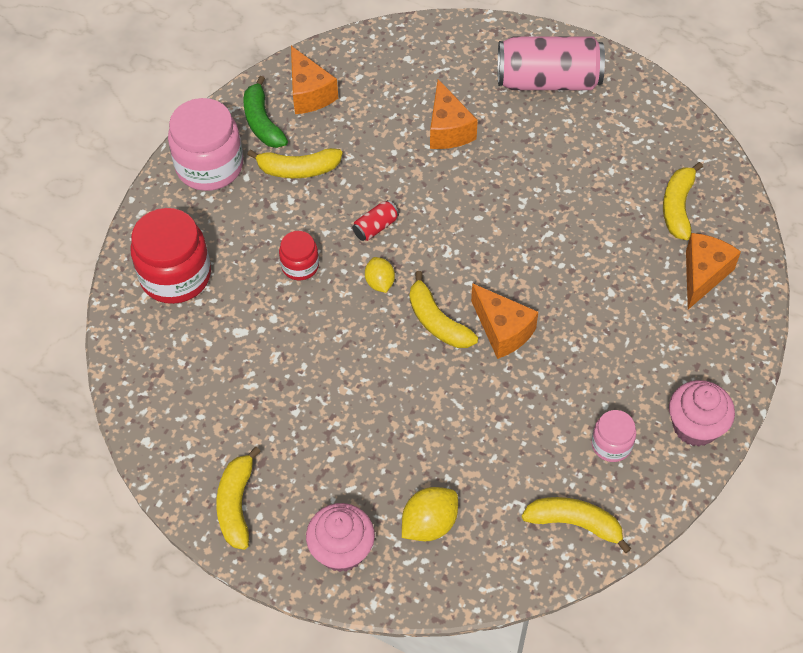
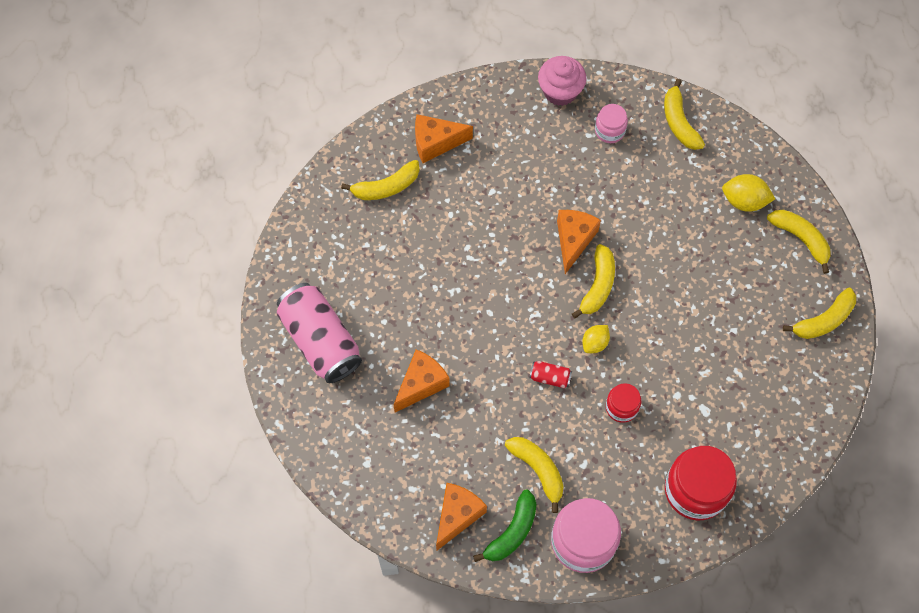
camera: 125 degrees left, 10 degrees up
(342, 550) = (801, 239): pink cupcake -> yellow banana

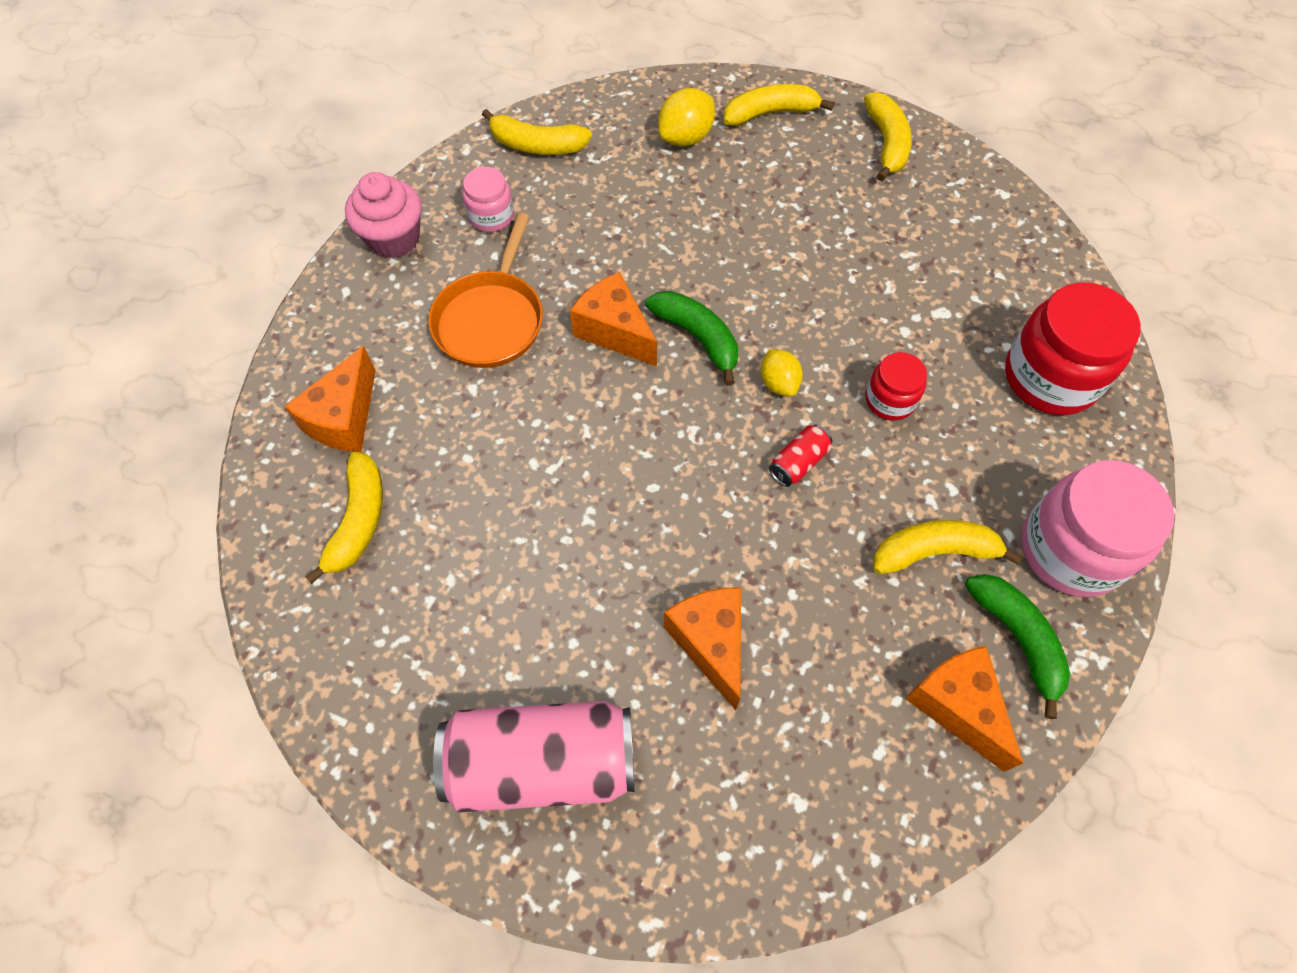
camera: 60 degrees left, 5 degrees down
(540, 174) = (491, 320): none -> orange pan
(598, 285) = (697, 337): yellow banana -> green banana

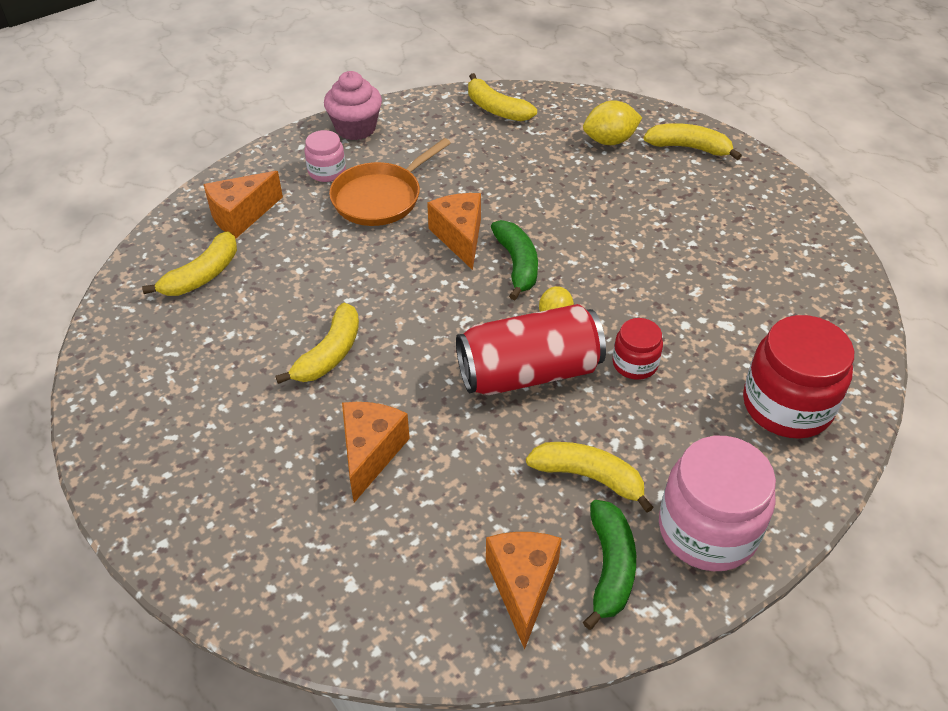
camera: 30 degrees right, 15 degrees down
(491, 216) = (430, 139): pink jar -> pink jar (327, 171)
(542, 763) = (199, 467): pink can -> none
(798, 462) = (528, 372): red can -> red can, size x2.41
(886, 143) = (770, 198): yellow banana -> yellow banana (330, 354)

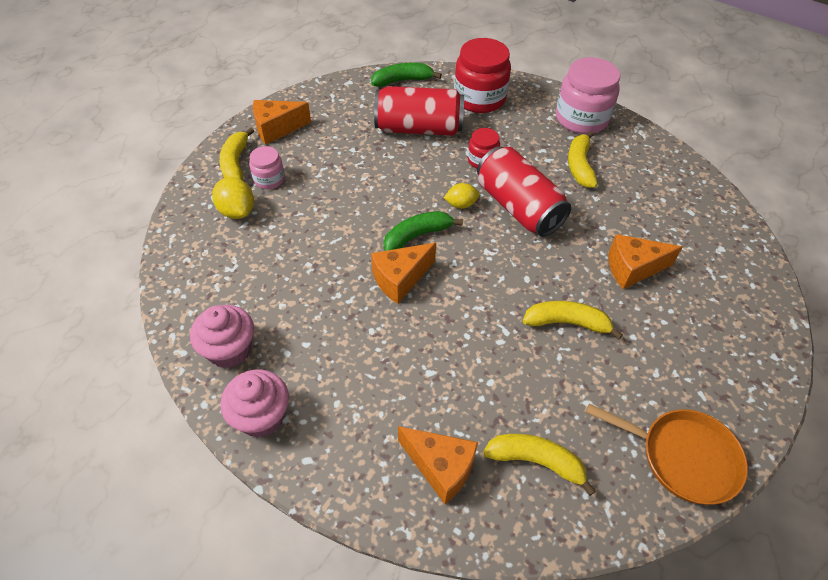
camera: 110 degrees left, 5 degrees up
(327, 171) = (344, 415): pink jar -> pink jar (269, 179)
(380, 198) = (369, 353): orange pan -> orange pan (683, 457)
(432, 119) = (230, 350): none -> pink cupcake
(496, 109) = (201, 301): yellow banana -> none
(522, 586) = (665, 178): orange cheese -> orange cheese (276, 129)
(610, 567) = (629, 149): green banana -> green banana (402, 80)
(723, 315) = (418, 128): none -> red can

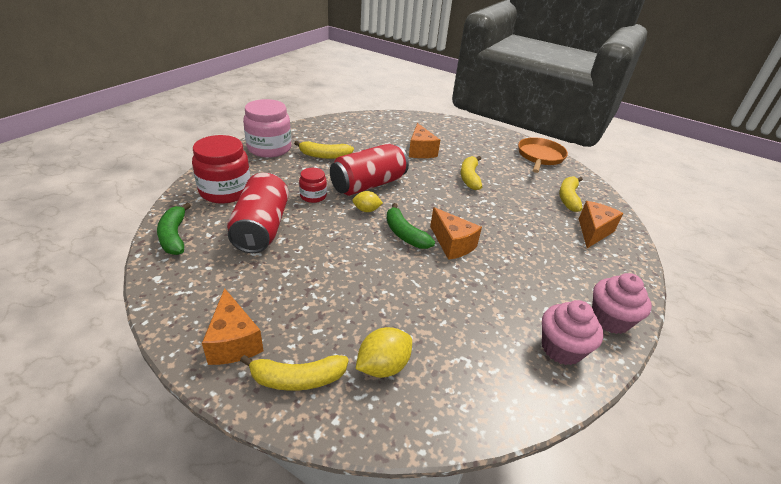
camera: 95 degrees left, 15 degrees down
(269, 179) = (329, 341): pink jar -> none
(461, 204) = (366, 210): yellow lemon -> yellow lemon turned 75 degrees counterclockwise

